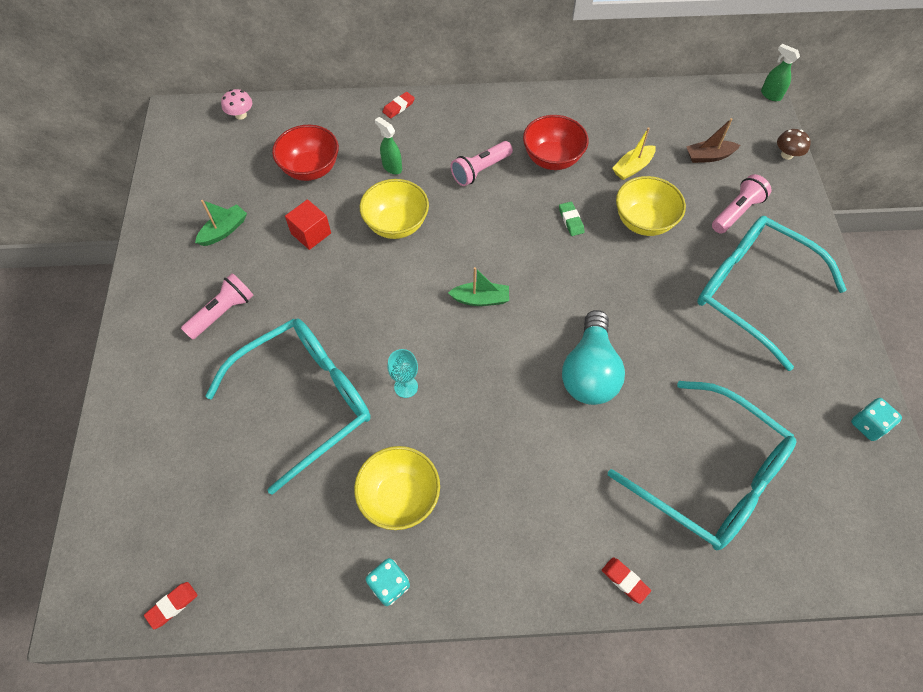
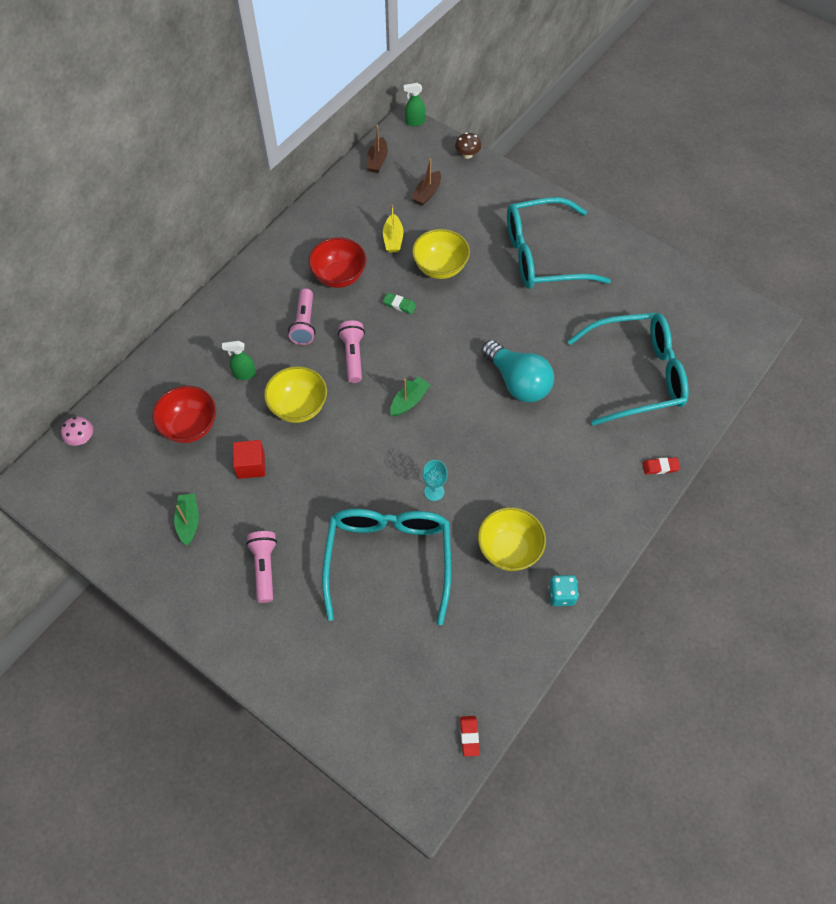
camera: 50 degrees left, 0 degrees up
(398, 107) = (192, 330): red eraser -> none
(698, 100) = (377, 160): none -> brown boat
(736, 212) = (482, 215): pink flashlight -> pink flashlight (353, 356)
(868, 425) = (672, 276): turquoise dice -> none

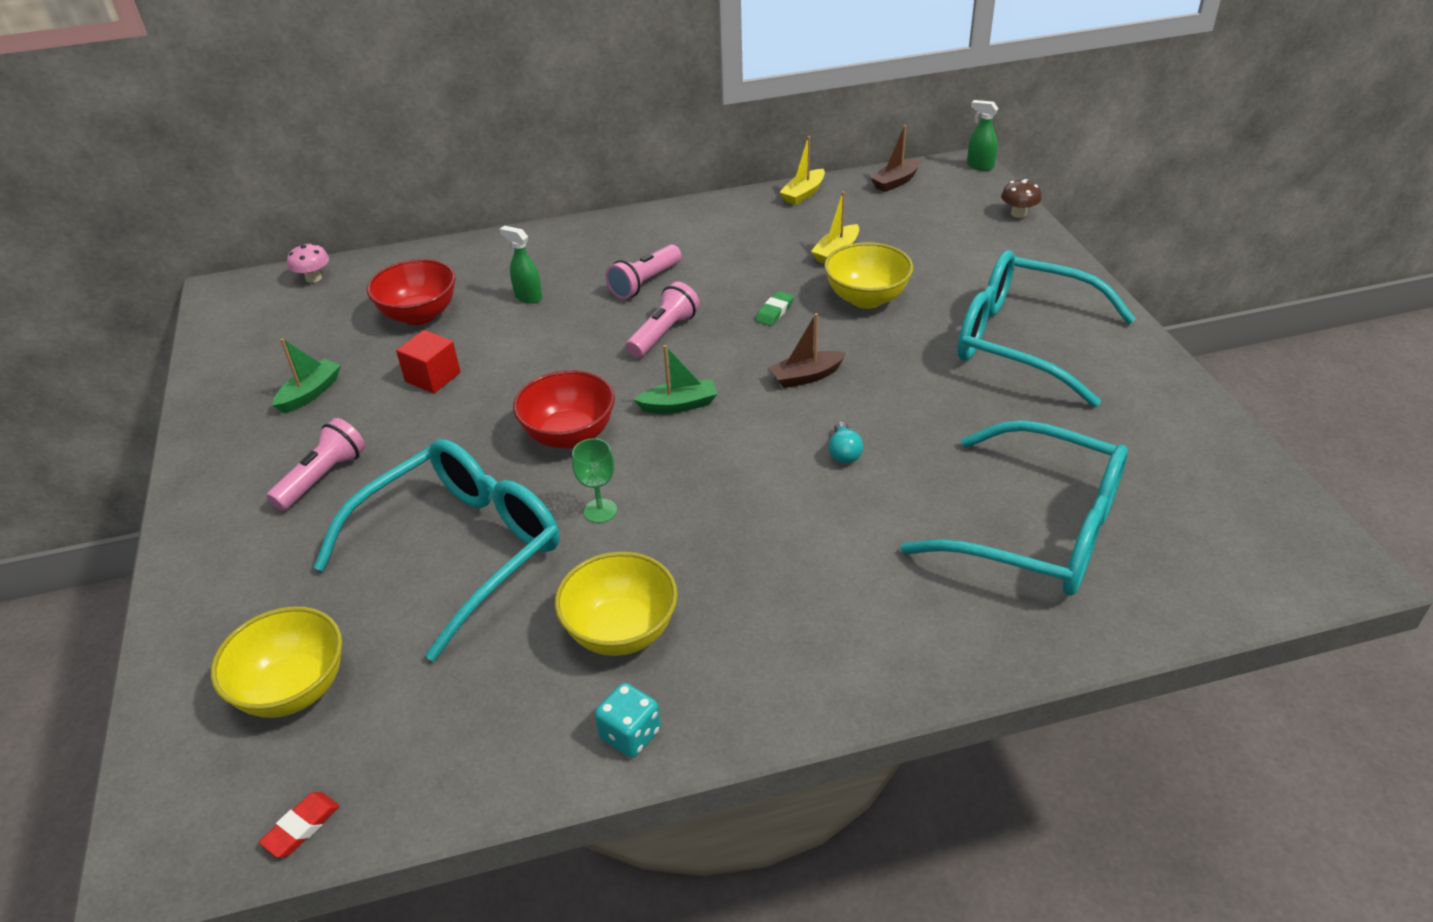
camera: 40 degrees right, 20 degrees down
(298, 407) = (547, 350): yellow bowl -> yellow bowl (293, 689)
(331, 198) = (803, 194): none -> yellow boat
(339, 276) = (733, 259): red bowl -> red bowl (569, 435)
(399, 305) = (774, 311): green eraser -> green eraser turned 60 degrees clockwise
(427, 193) = (926, 229): brown boat -> brown boat (806, 376)
(434, 491) = (600, 511): turquoise goblet -> green goblet
(518, 382) = (844, 452): turquoise light bulb -> turquoise light bulb, size x0.42
(660, 467) = (962, 663): red eraser -> none

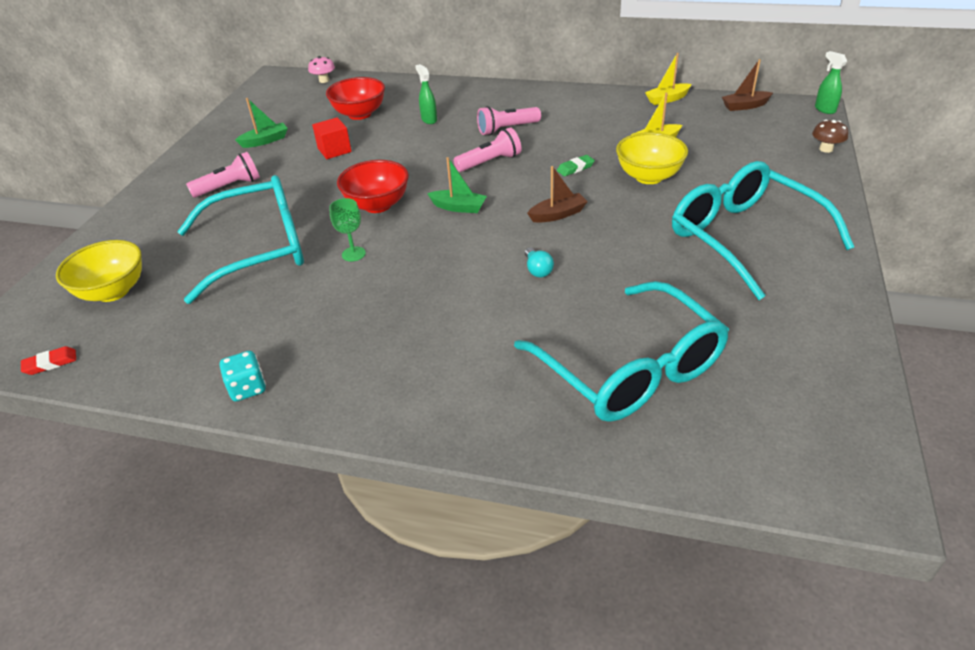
camera: 30 degrees right, 0 degrees up
(621, 631) = (299, 327): yellow bowl -> none
(806, 376) = (558, 214): brown boat -> brown boat turned 150 degrees clockwise
(844, 452) = (537, 270): turquoise light bulb -> turquoise light bulb turned 45 degrees counterclockwise

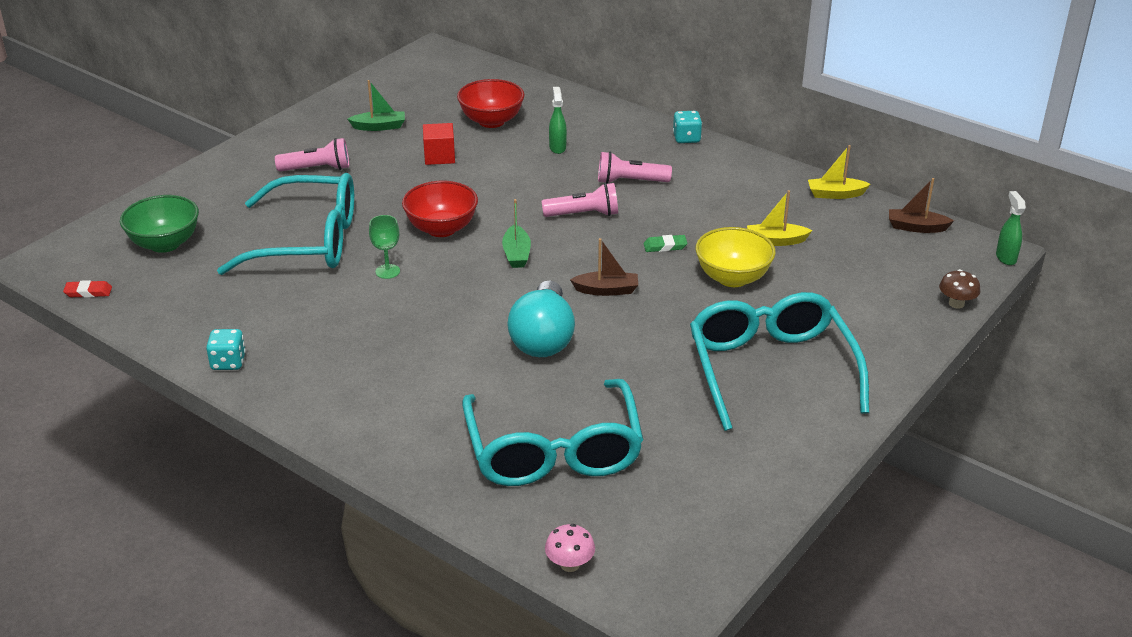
camera: 20 degrees right, 5 degrees down
(113, 291) = (165, 244): yellow bowl -> green bowl
(324, 80) = (482, 69): pink mushroom -> pink mushroom (570, 564)
(459, 207) = (516, 254): green boat -> green boat turned 45 degrees clockwise
(524, 89) = (686, 138): none -> turquoise dice
(537, 270) = (543, 338): turquoise light bulb -> turquoise light bulb, size x2.39

